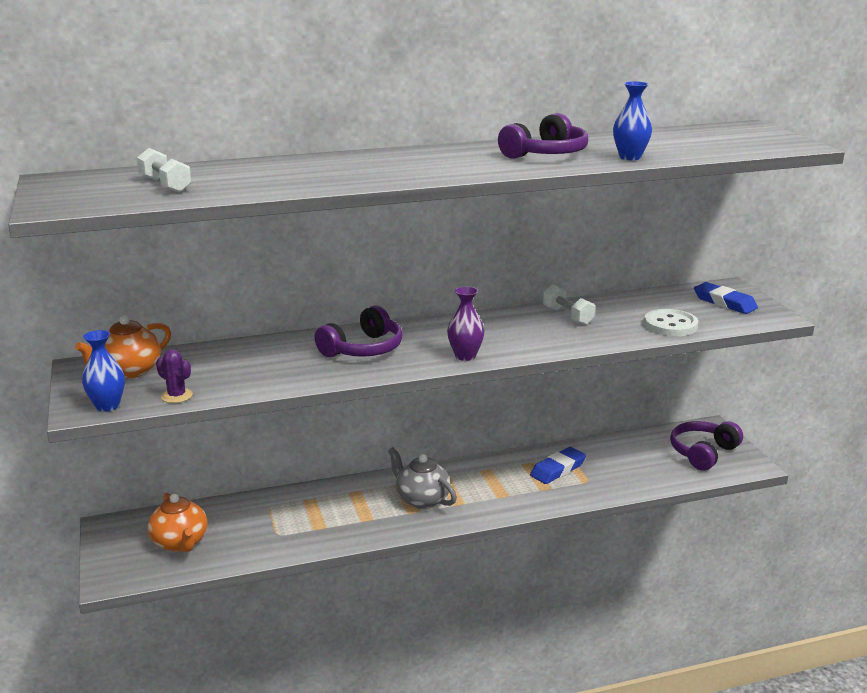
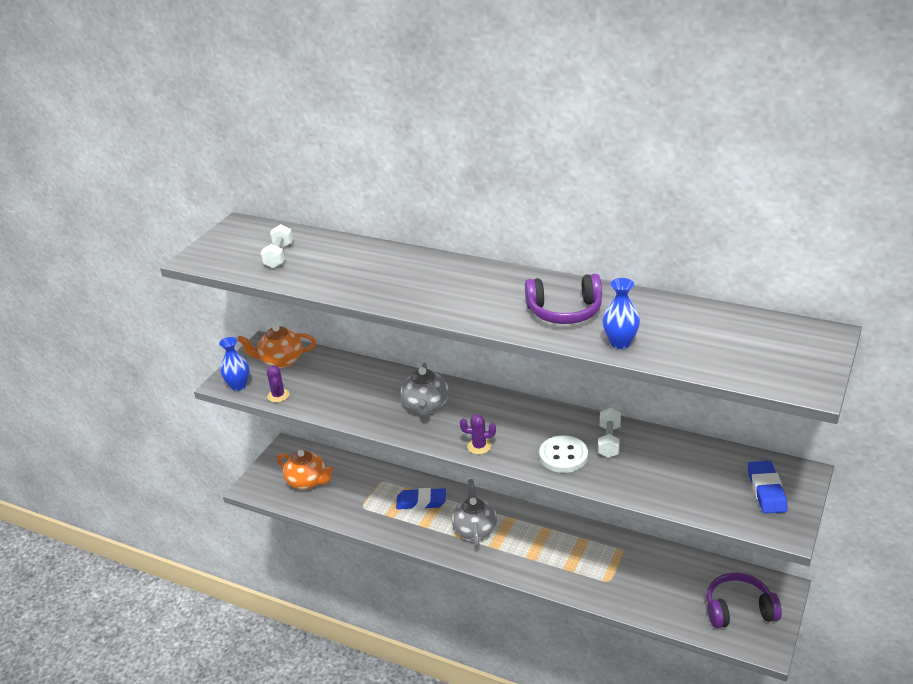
camera: 45 degrees right, 10 degrees up
(180, 543) = (307, 481): orange teapot -> orange teapot turned 75 degrees counterclockwise
(363, 349) = (426, 406): purple headphones -> grey teapot
(465, 356) = (479, 446): purple vase -> purple cactus
(557, 469) = (599, 557): blue eraser -> blue eraser (421, 502)
(670, 325) = (676, 492): white button -> white button (563, 456)

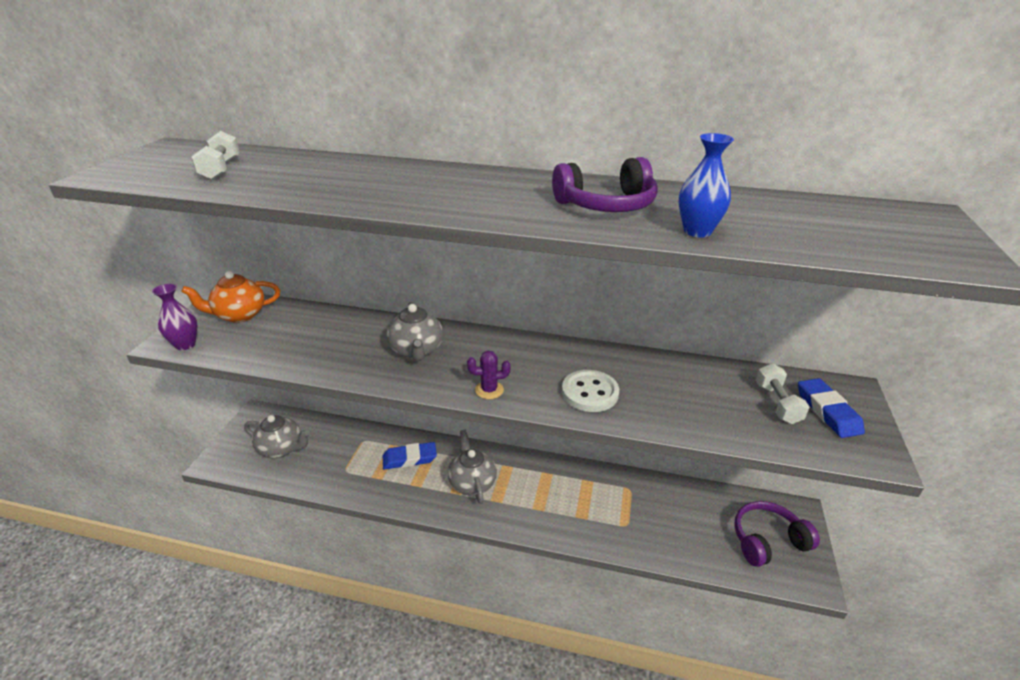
camera: 15 degrees left, 0 degrees up
(238, 386) = (185, 344): blue vase -> purple vase
(278, 395) = (236, 352): purple cactus -> none
(307, 481) = (281, 449): orange teapot -> grey teapot
(609, 441) = (634, 373): white dumbbell -> white dumbbell (777, 403)

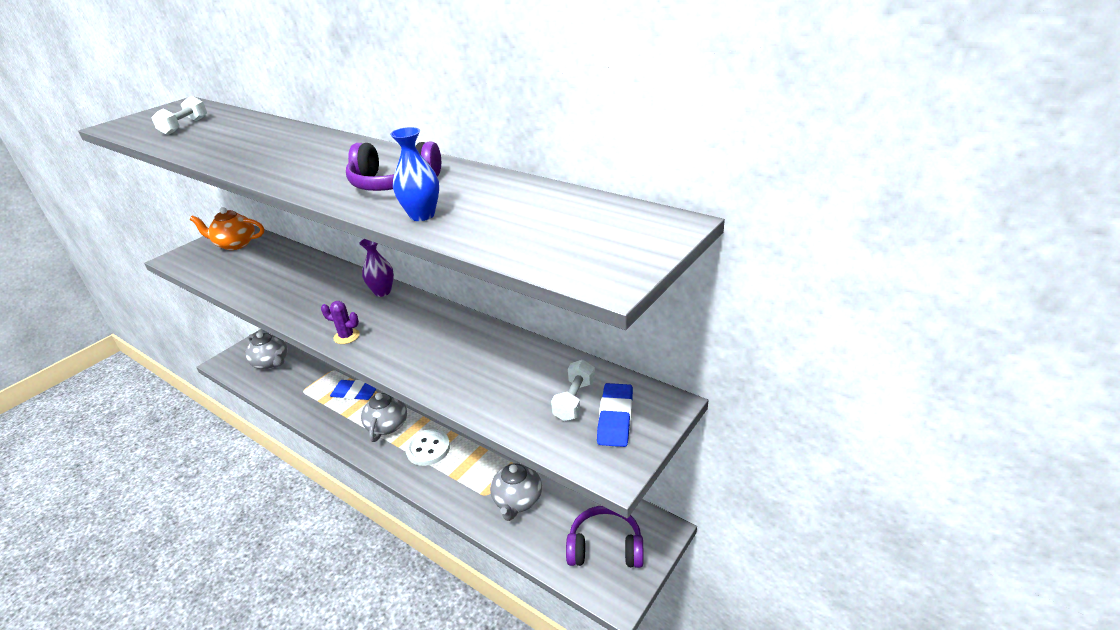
camera: 25 degrees right, 0 degrees up
(185, 344) = (182, 261): purple vase -> purple vase (382, 292)
(416, 351) = (326, 294): grey teapot -> grey teapot (517, 501)
(590, 393) = (421, 355): white button -> white button (428, 449)

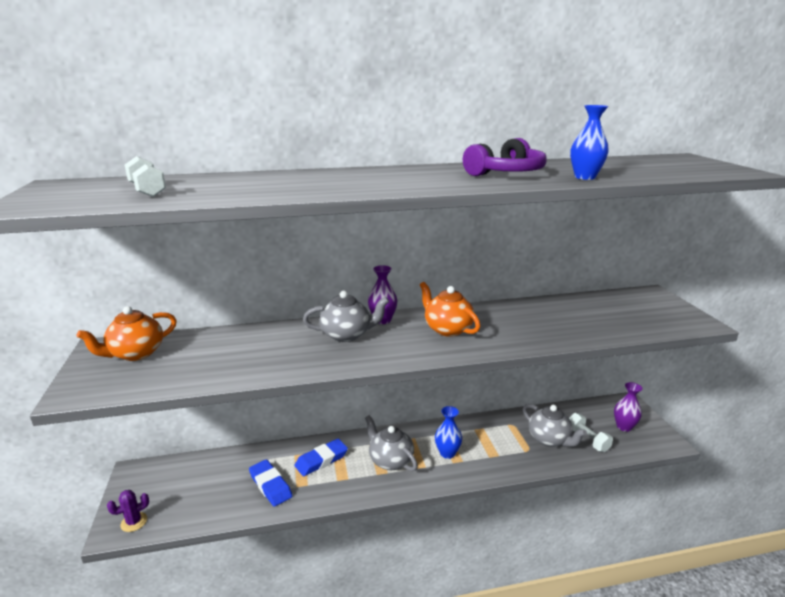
camera: 50 degrees left, 10 degrees down
(271, 363) = (185, 493): grey teapot -> grey teapot (347, 335)
(346, 336) = (427, 351): purple cactus -> purple cactus (134, 522)
(400, 326) = (447, 329): none -> orange teapot
(428, 449) = (447, 453): white button -> blue vase
(574, 400) = (621, 310): white dumbbell -> white dumbbell (587, 439)
(605, 547) = (624, 427): purple headphones -> purple vase
(615, 418) = (652, 307): blue eraser -> blue eraser (270, 485)

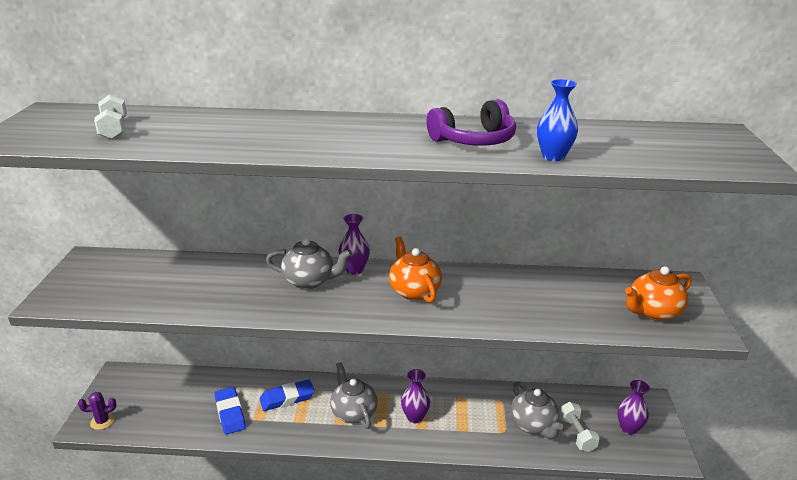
camera: 15 degrees right, 5 degrees up
(136, 353) = (113, 269): orange teapot -> orange teapot (653, 312)
(447, 453) = (415, 417): blue vase -> purple vase

